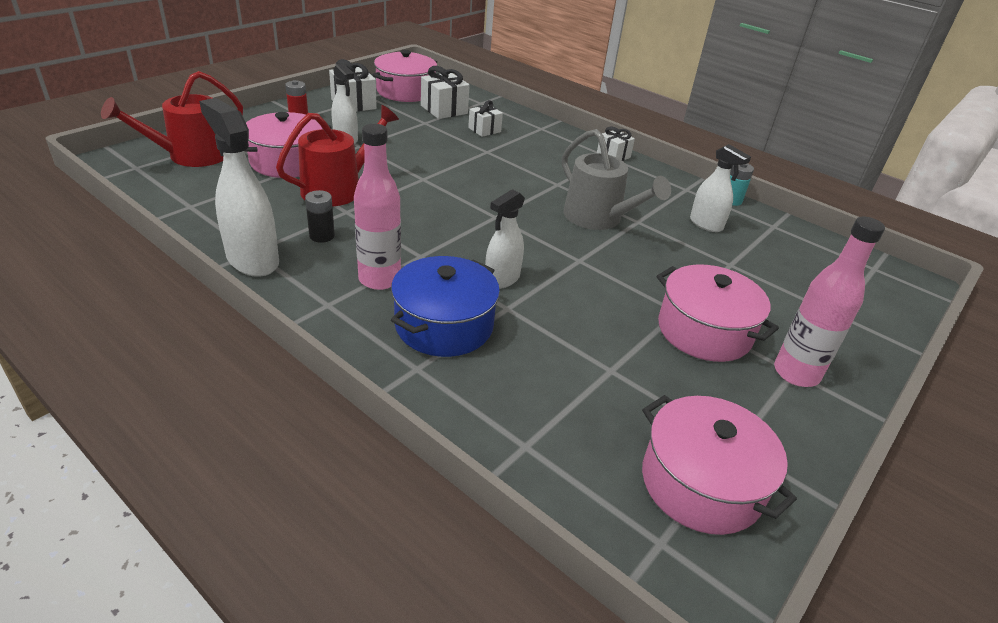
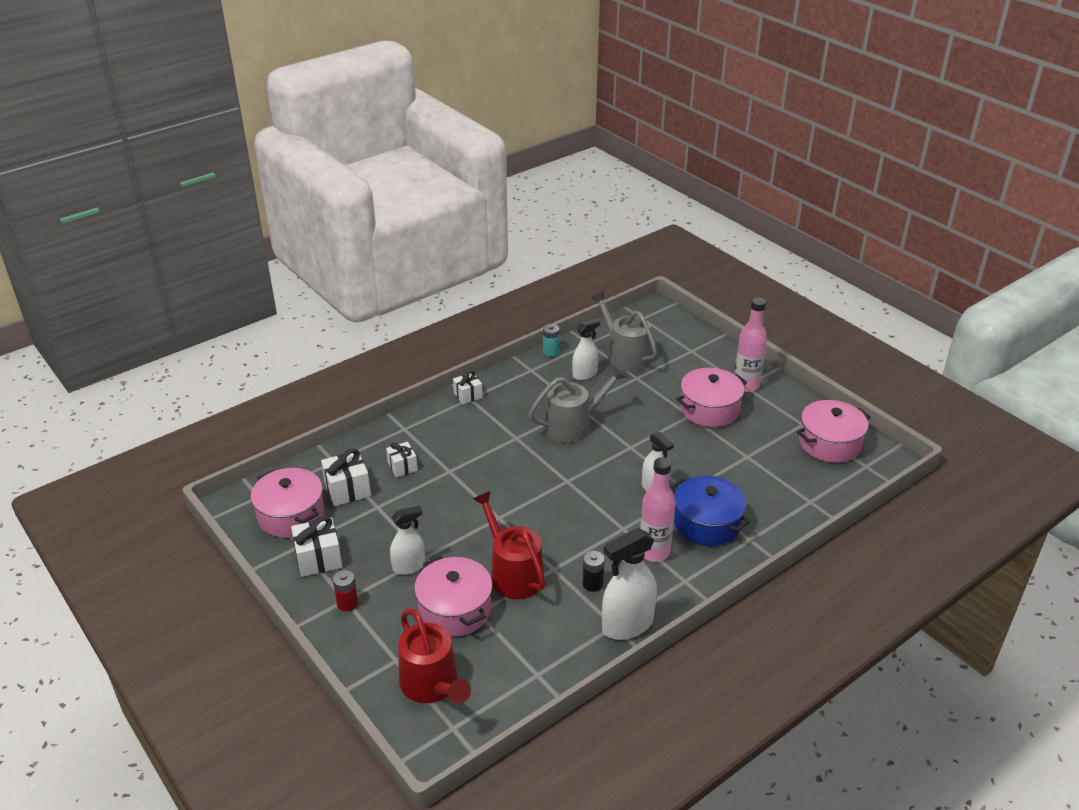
camera: 75 degrees left, 0 degrees up
(772, 254) = (625, 355): none -> grey watering can

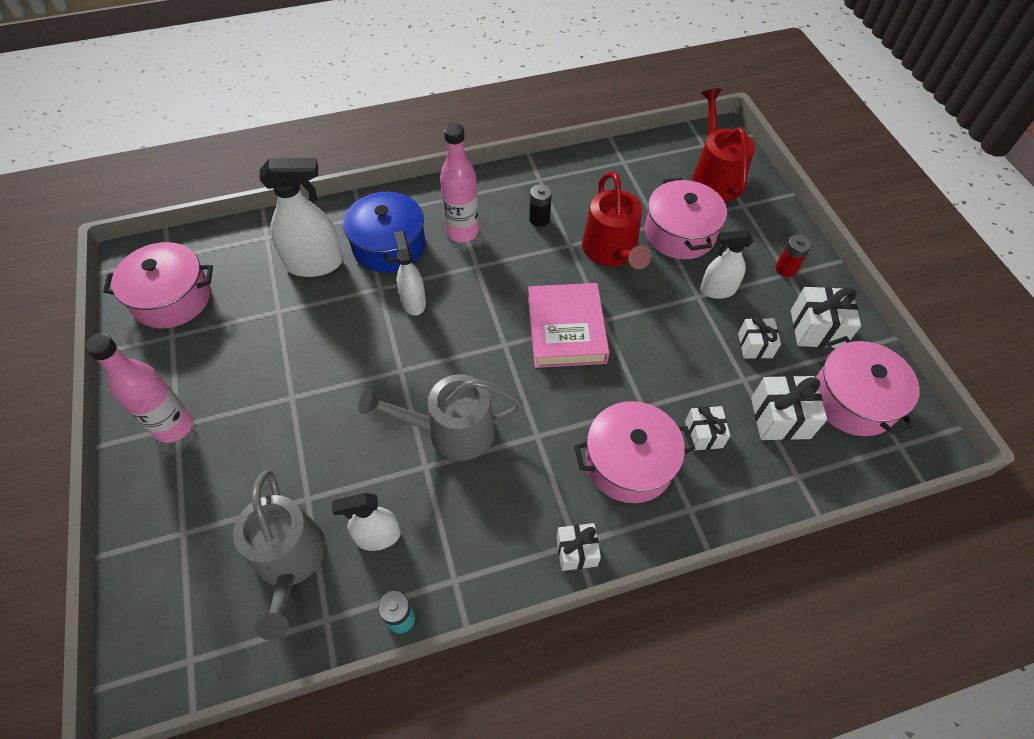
camera: 160 degrees left, 20 degrees up
(371, 532) = (755, 345): none -> white gift
(525, 502) = (566, 329): none -> pink book
(627, 625) = (528, 176): white spray bottle -> white spray bottle (315, 264)
(709, 409) = (259, 399): pink pot -> pink pot (629, 462)

